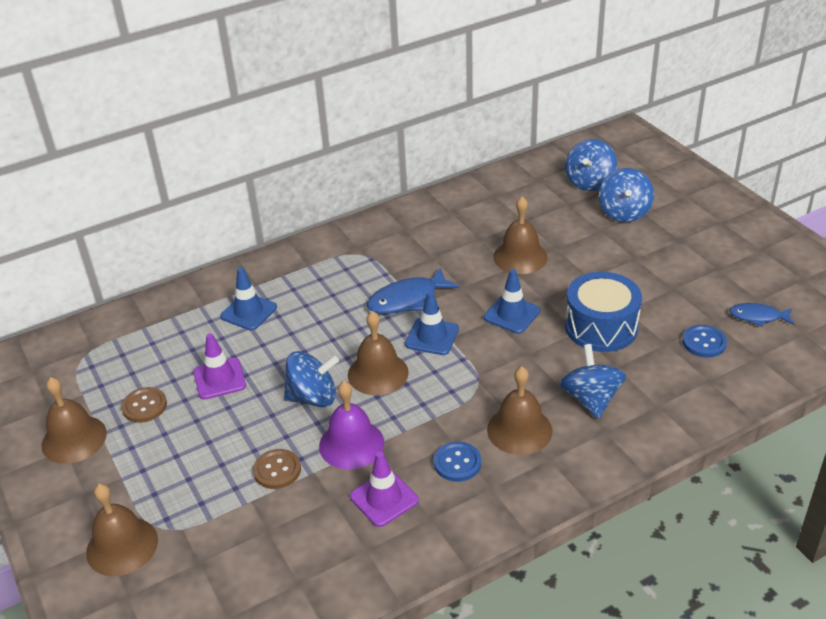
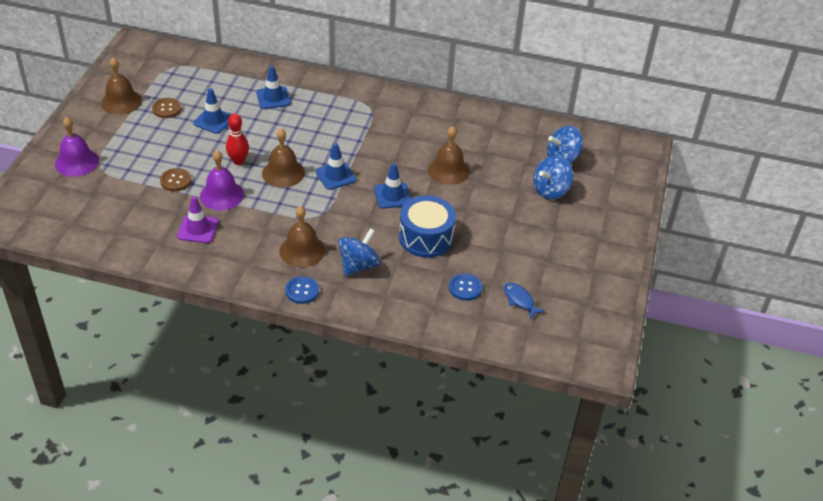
camera: 40 degrees right, 5 degrees up
(122, 546) = (77, 162): brown bell -> purple bell
(219, 379) = (213, 121): purple traffic cone -> blue traffic cone
(313, 397) = (238, 161): blue spinning top -> red bowling pin
(407, 299) = (354, 148): blue fish -> none
(457, 463) = (251, 241): blue button -> blue button (302, 291)

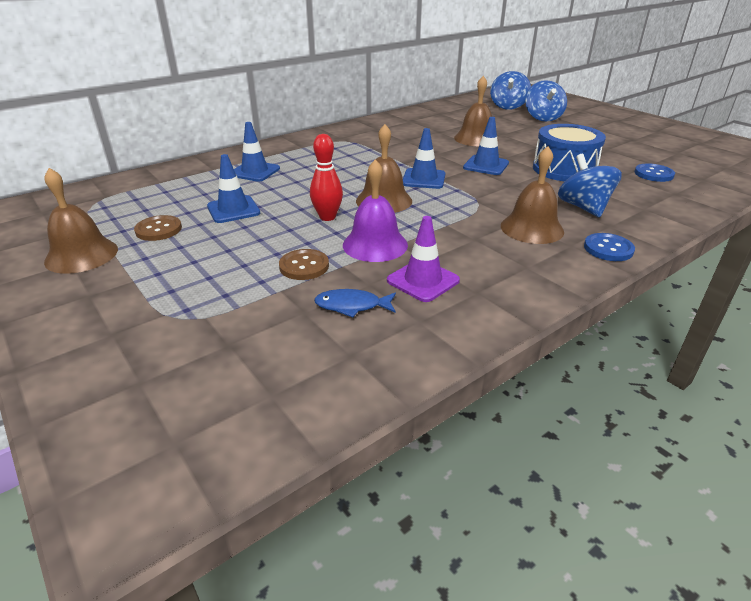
camera: 50 degrees left, 10 degrees down
(77, 162) = (133, 336): purple bell -> none
(520, 300) = (684, 160): blue fish -> blue fish (352, 306)

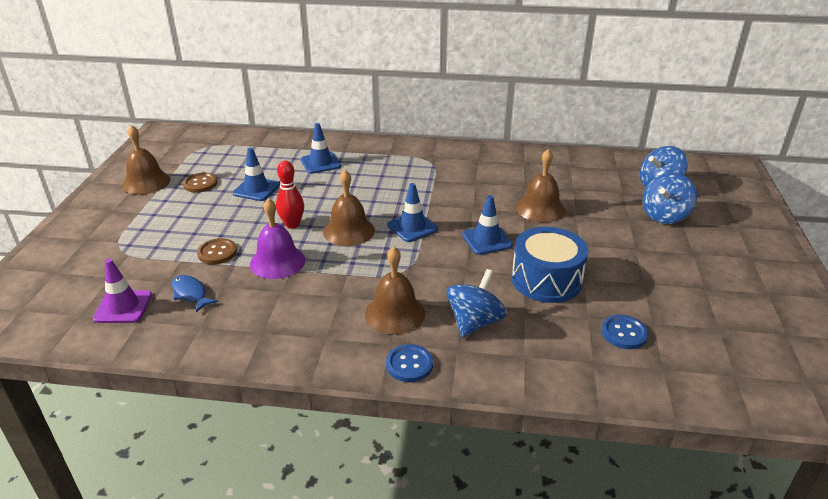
camera: 45 degrees right, 0 degrees up
(423, 280) = (252, 303): purple traffic cone -> purple traffic cone (123, 307)

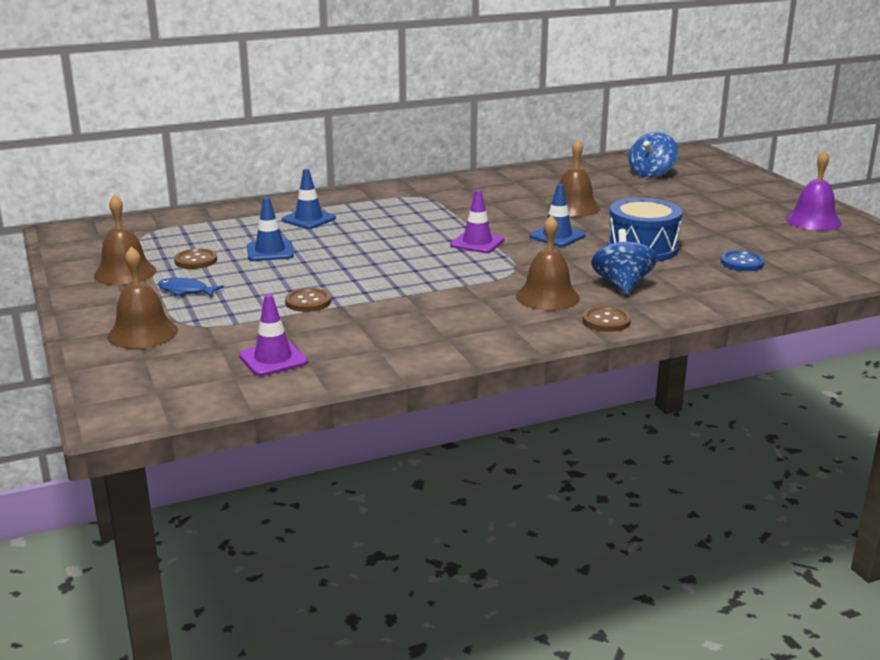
camera: 30 degrees left, 10 degrees down
(191, 294) = (330, 333): blue fish -> blue fish (186, 291)
(277, 262) = (383, 293): purple bell -> purple bell (813, 221)
(292, 224) = (354, 266): red bowling pin -> none
(349, 231) = (420, 258): brown bell -> brown bell (142, 333)
(409, 364) = (606, 321): blue button -> brown button
(412, 227) = (477, 243): blue traffic cone -> purple traffic cone
(664, 216) = (680, 191): blue spinning top -> none

